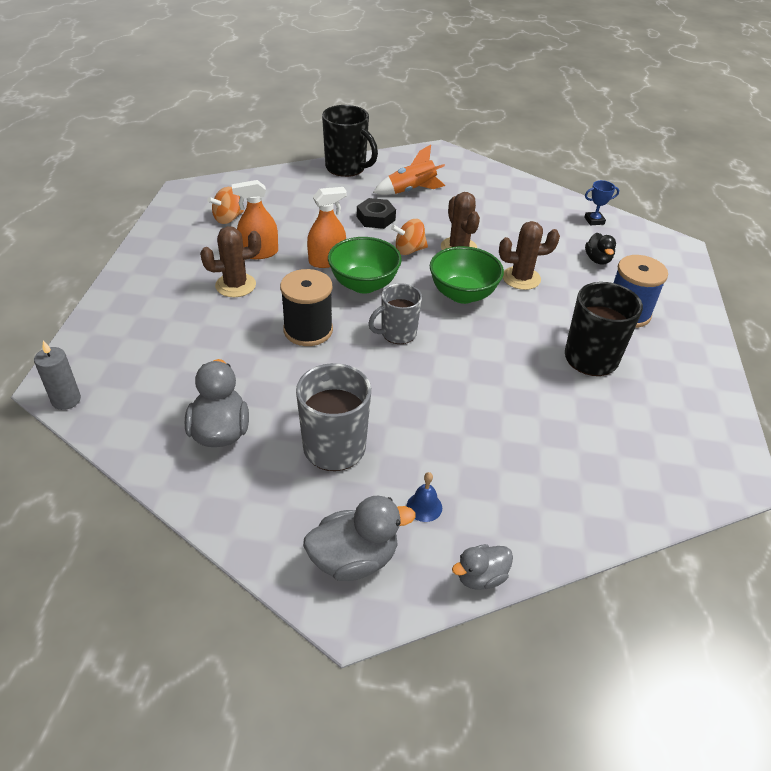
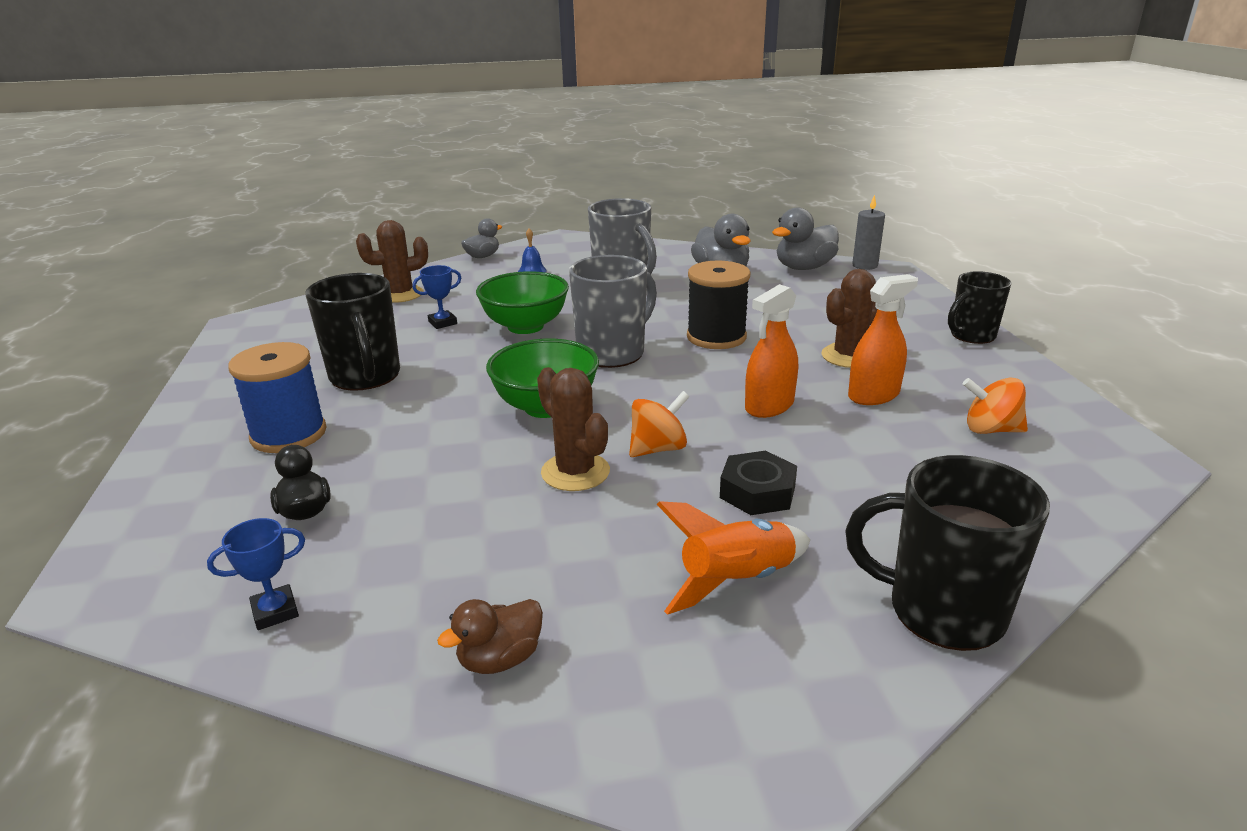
camera: 165 degrees right, 15 degrees down
(128, 281) = (971, 336): none -> black mug
(228, 218) = (990, 430): orange spinning top -> orange spinning top turned 105 degrees counterclockwise
(354, 559) = (572, 249): grey duck -> grey duck (804, 268)
(364, 284) = (691, 390): green bowl -> green bowl (525, 326)
(397, 333) = (613, 353): grey mug -> grey mug, size x1.51
(507, 189) = (500, 659): none -> brown duck
(521, 278) = (456, 447): brown cactus -> brown cactus (400, 294)
(532, 417) = (442, 323): none -> blue trophy

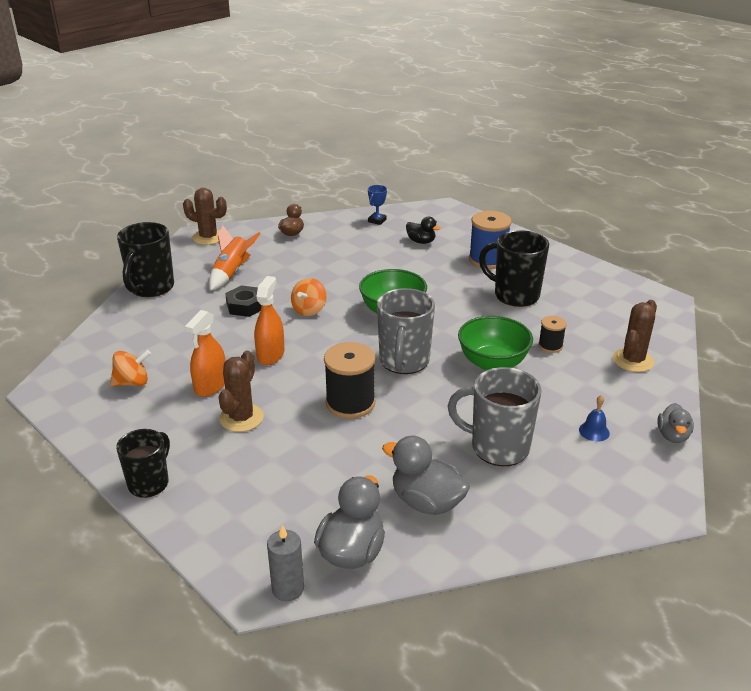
camera: 145 degrees right, 5 degrees up
(442, 323) = (550, 346): blue trophy -> black spool
(575, 472) = (335, 287): brown cactus -> brown cactus (208, 237)
(942, 611) = (151, 287): black mug -> black mug turned 120 degrees clockwise

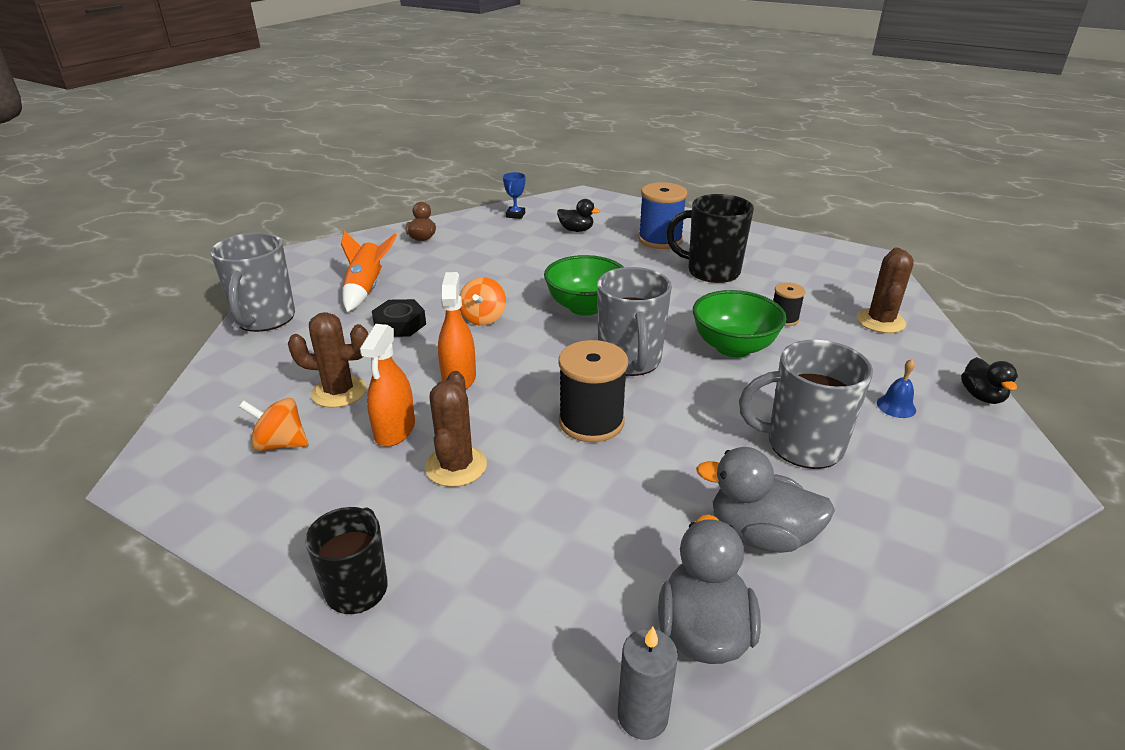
camera: 15 degrees left, 0 degrees up
(132, 382) = (280, 444): orange spinning top -> orange spinning top turned 135 degrees counterclockwise
(151, 287) = (264, 319): black mug -> grey mug
(208, 237) = (320, 254): brown cactus -> brown cactus (339, 392)
(672, 436) = (982, 396): grey duck -> black duck

